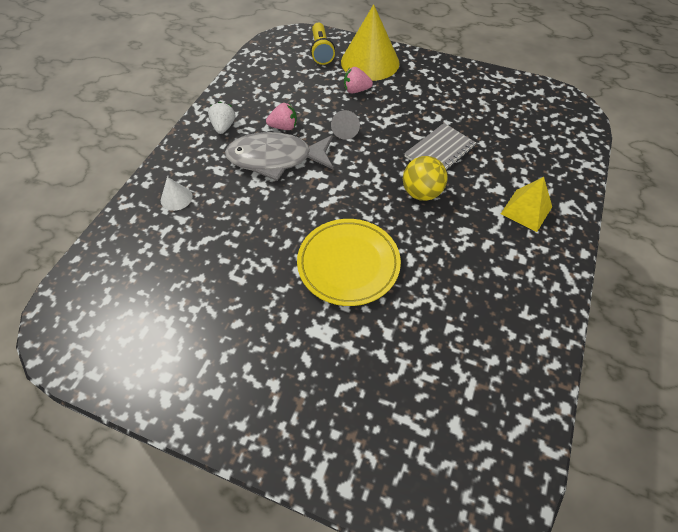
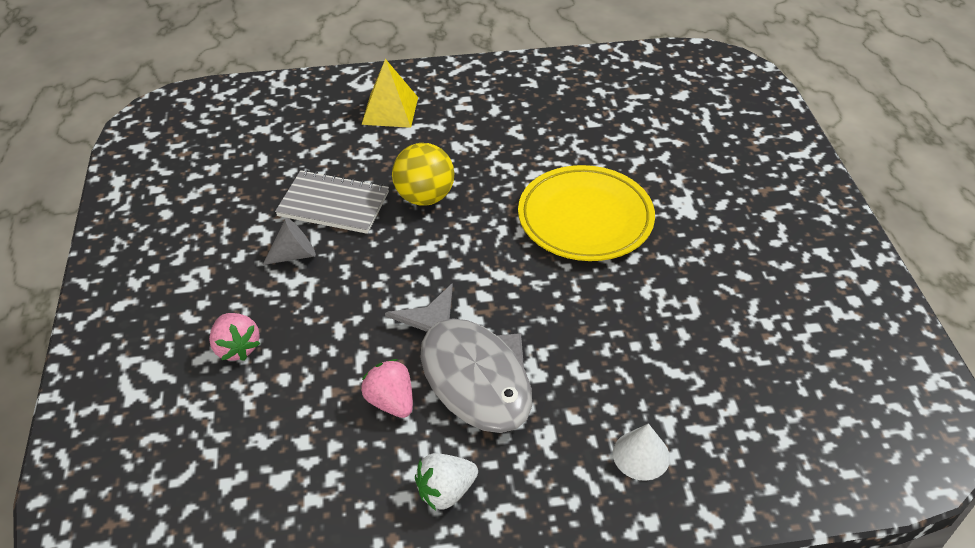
camera: 120 degrees left, 10 degrees down
(321, 51) = (129, 456): yellow flashlight -> none
(345, 131) = (352, 318): grey cone -> grey cone (294, 254)
(370, 62) = (138, 363): yellow cone -> none

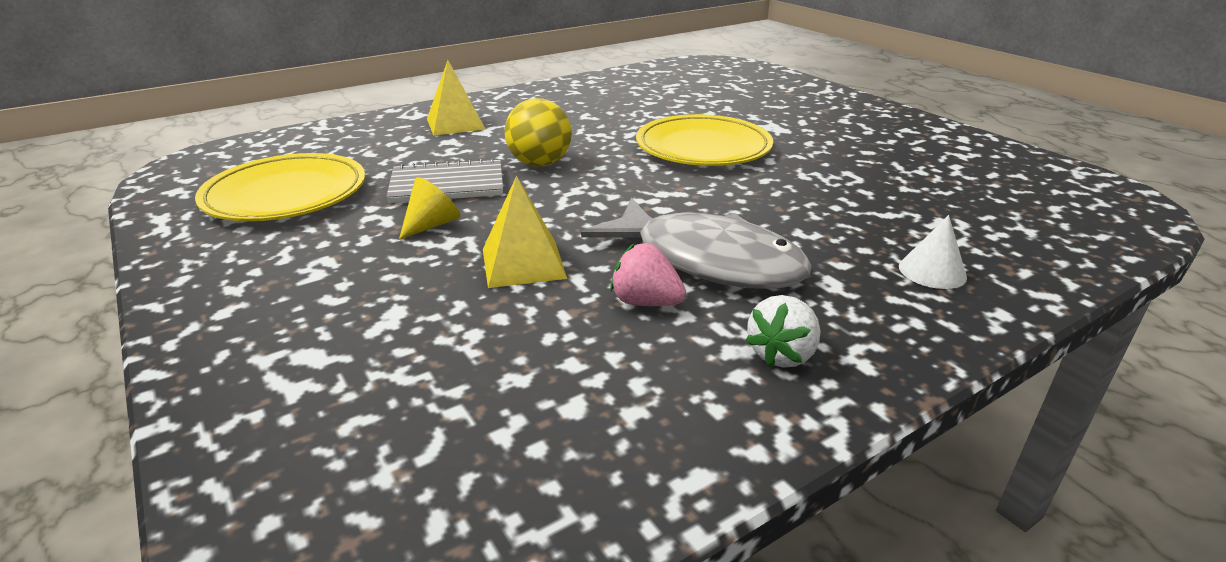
camera: 25 degrees left, 15 degrees down
(210, 179) = (286, 195): none -> yellow plate
(237, 348) = (418, 308): pink strawberry -> none
(294, 254) = (432, 225): grey cone -> yellow cone
(333, 325) = (523, 263): none -> yellow pyramid

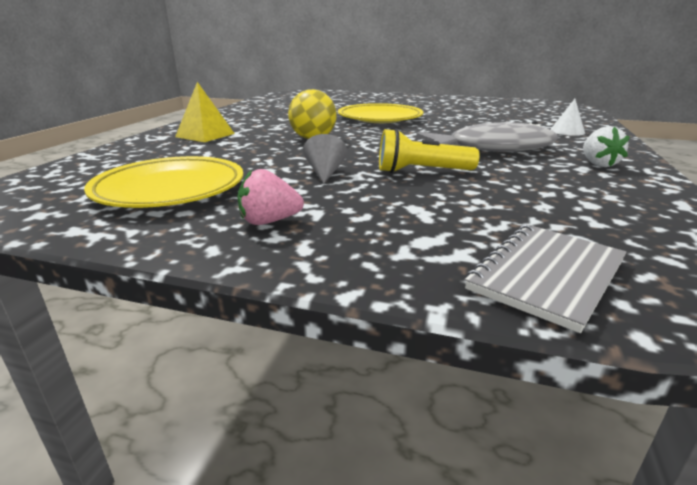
camera: 40 degrees left, 5 degrees down
(432, 225) = (325, 173): yellow cone -> grey cone
(447, 185) = (282, 157): grey notebook -> grey notebook (546, 275)
(523, 263) = (421, 171): yellow pyramid -> yellow flashlight
(645, 302) = (511, 166): pink strawberry -> pink strawberry (269, 221)

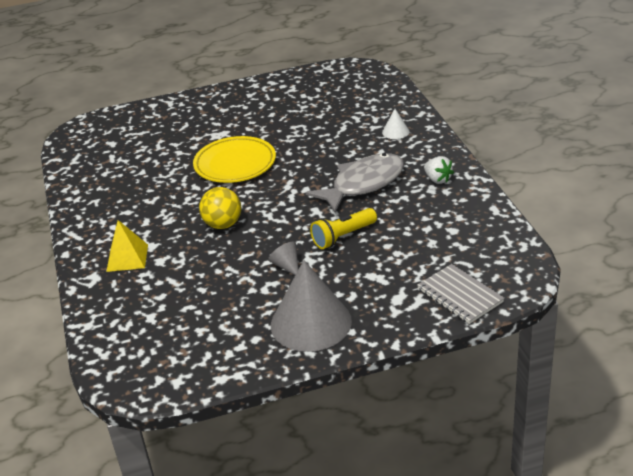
camera: 30 degrees left, 10 degrees up
(170, 189) = (214, 327): yellow plate -> none
(269, 221) = (311, 323): pink strawberry -> grey cone
(546, 275) = (459, 295): grey notebook -> grey notebook turned 45 degrees counterclockwise

